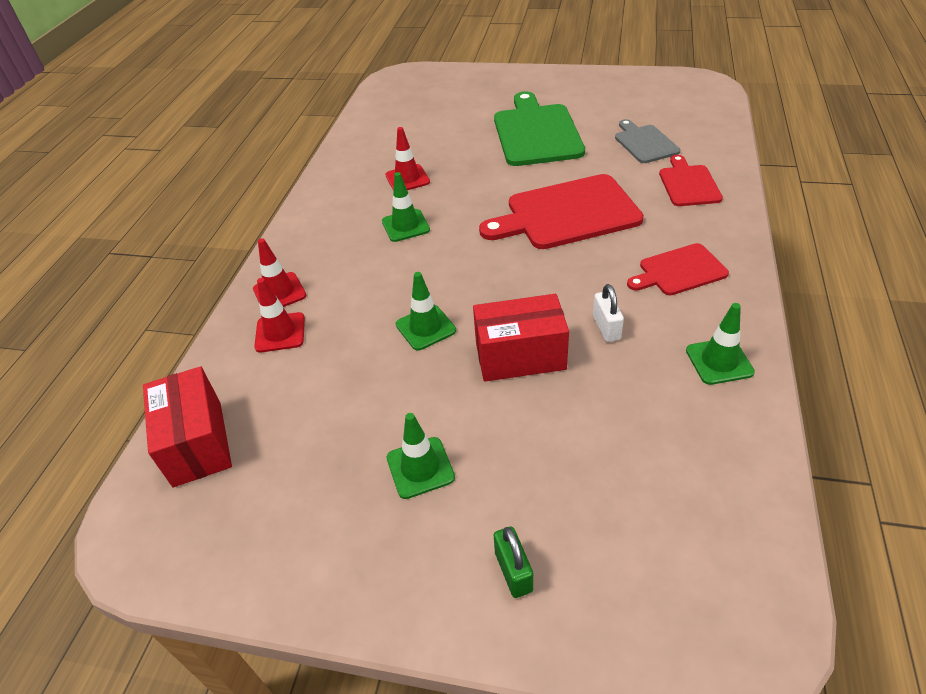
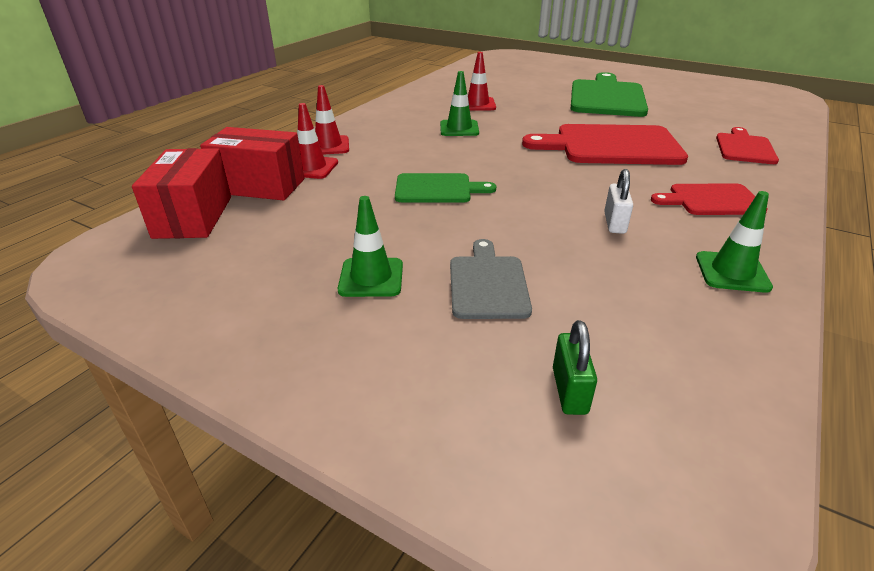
camera: 15 degrees right, 10 degrees down
(425, 327) = (437, 189): green traffic cone -> green cutting board
(513, 571) = (414, 381): green padlock -> green padlock (569, 391)
(520, 356) = (516, 224): red box -> red box (259, 186)
(644, 143) = (709, 117): grey cutting board -> grey cutting board (487, 283)

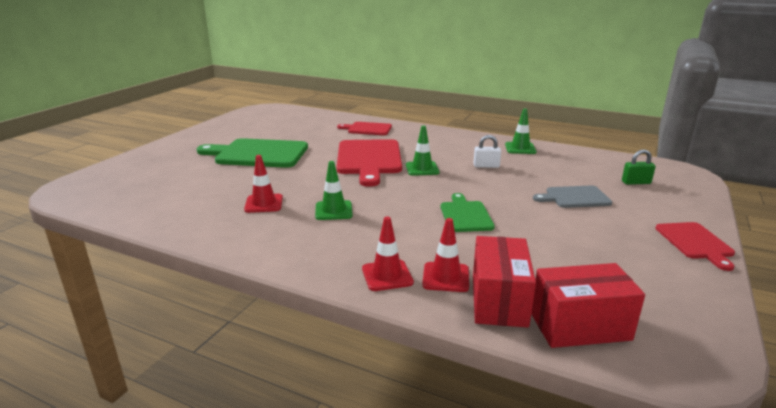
camera: 95 degrees left, 10 degrees down
(371, 277) = (598, 229): green traffic cone -> green traffic cone (422, 169)
(711, 200) = (446, 144): red cutting board -> red cutting board (695, 242)

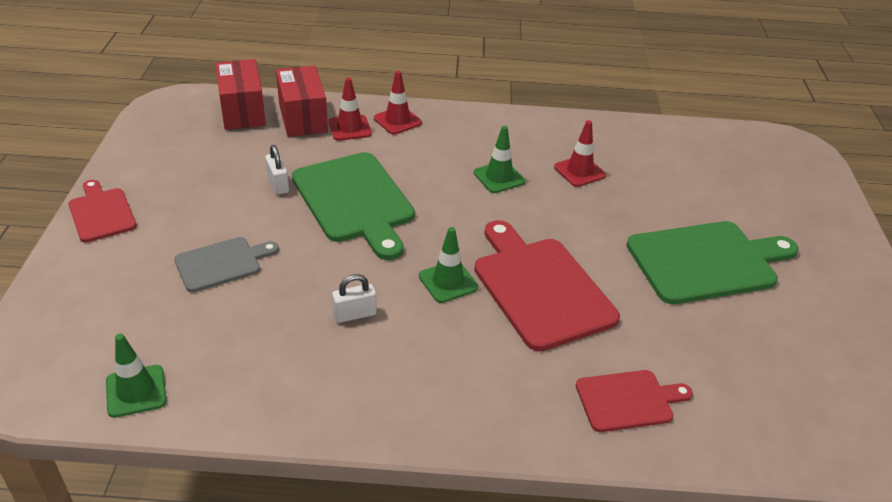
camera: 155 degrees right, 15 degrees up
(465, 215) = (355, 201): green cutting board -> green cutting board, size x1.78
(520, 148) = (304, 396): green traffic cone -> green traffic cone (136, 391)
(532, 237) = (278, 184): none -> white padlock
(580, 326) = (242, 111): red box -> red box turned 75 degrees counterclockwise
(636, 182) = (118, 324): green padlock -> none

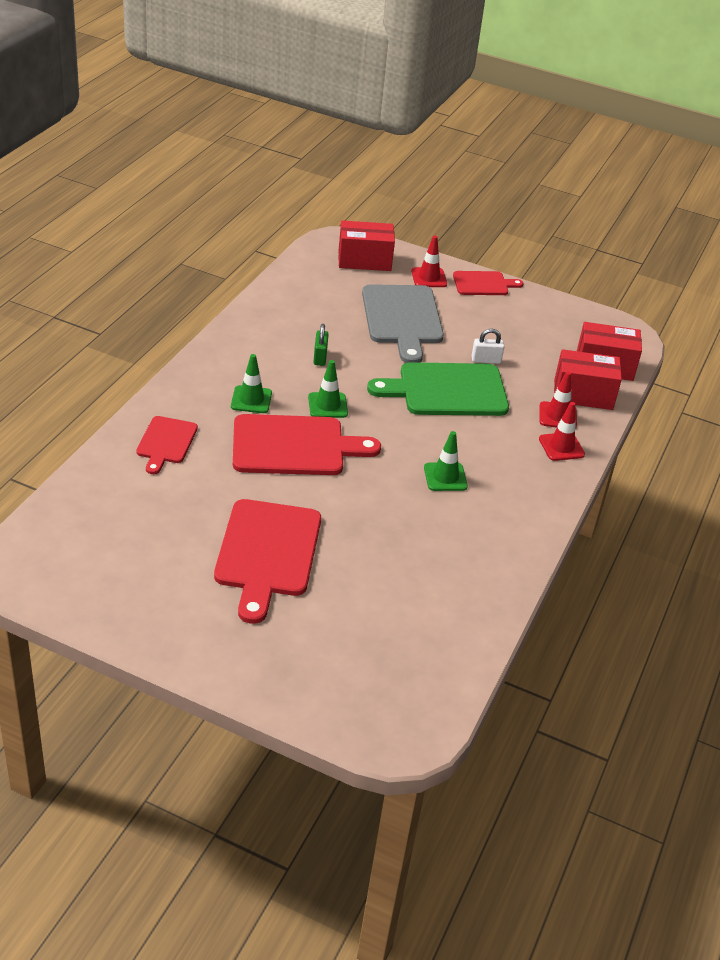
camera: 110 degrees right, 0 degrees up
(74, 335) = (364, 260): none -> red box
(136, 391) = (306, 272): green traffic cone -> green traffic cone (251, 400)
(222, 263) = (402, 318): grey cutting board -> grey cutting board, size x1.78
(354, 314) = (320, 357): white padlock -> green padlock
(579, 171) = (432, 532): red traffic cone -> red traffic cone (429, 278)
(706, 261) = (267, 553): green cutting board -> red cutting board

